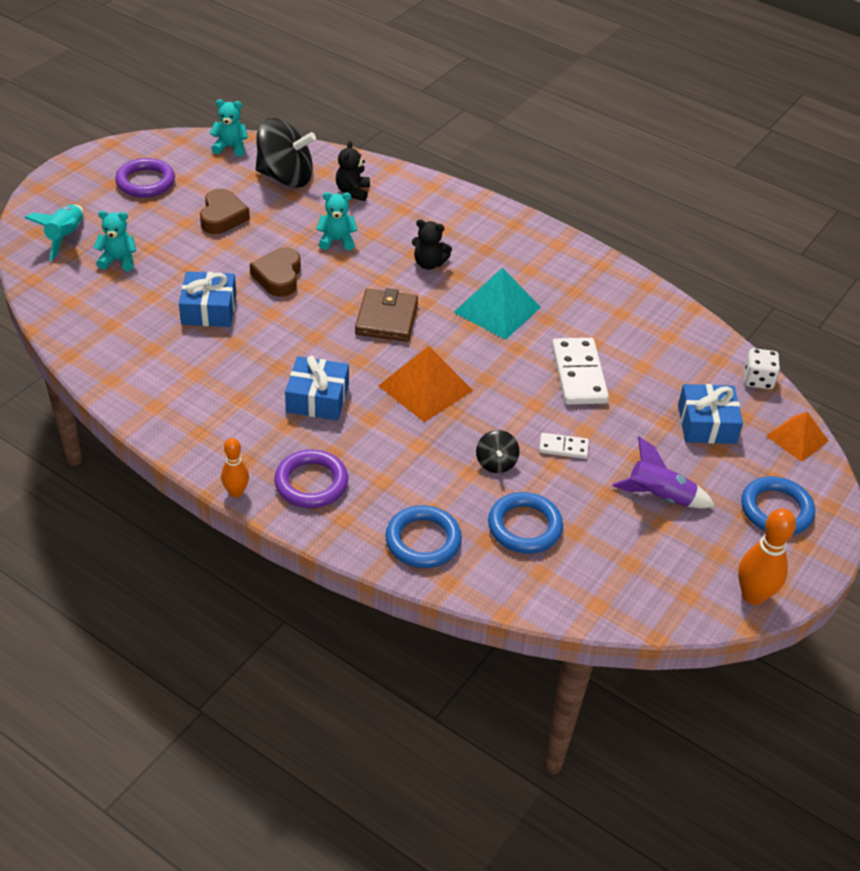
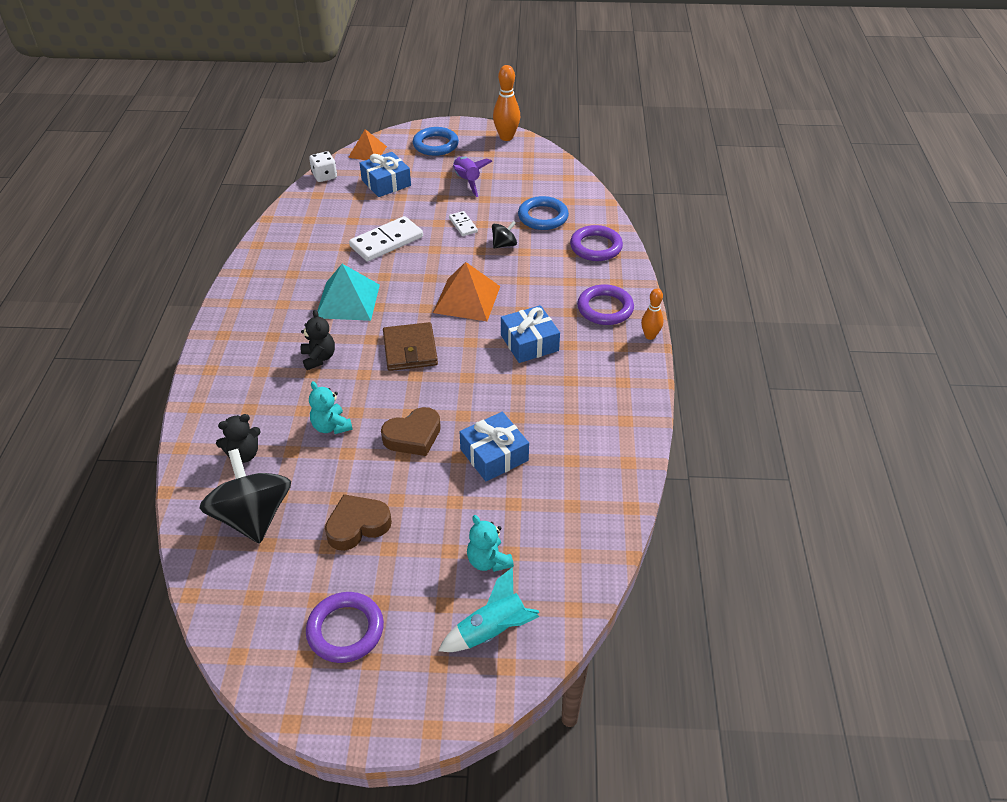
camera: 120 degrees left, 0 degrees up
(230, 147) = (224, 597): turquoise teddy bear -> none
(386, 318) = (410, 350): brown wallet -> brown wallet turned 75 degrees counterclockwise
(423, 540) = (596, 247): blue ring -> purple ring

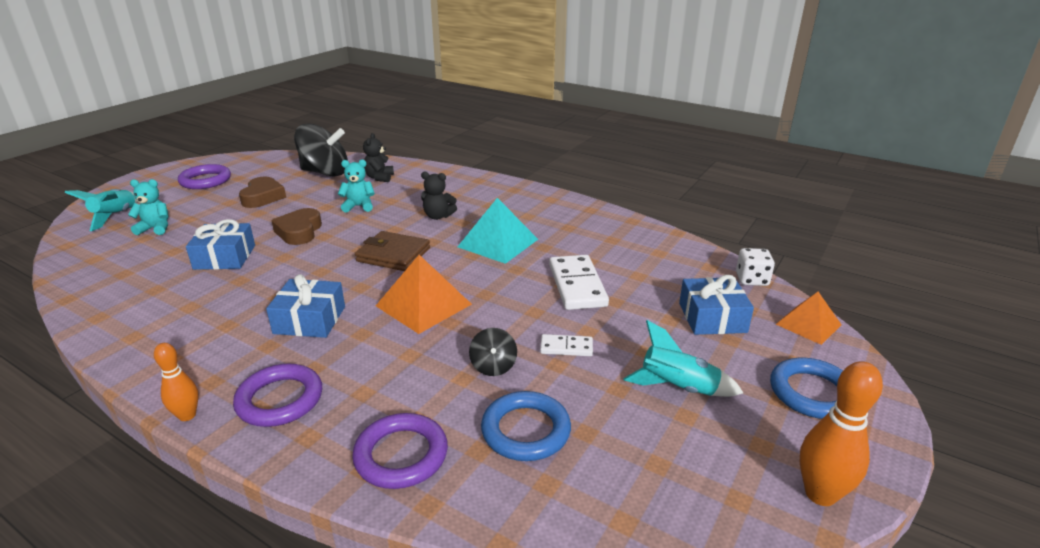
camera: 120 degrees right, 15 degrees down
(467, 181) = (678, 388): purple rocket -> turquoise rocket

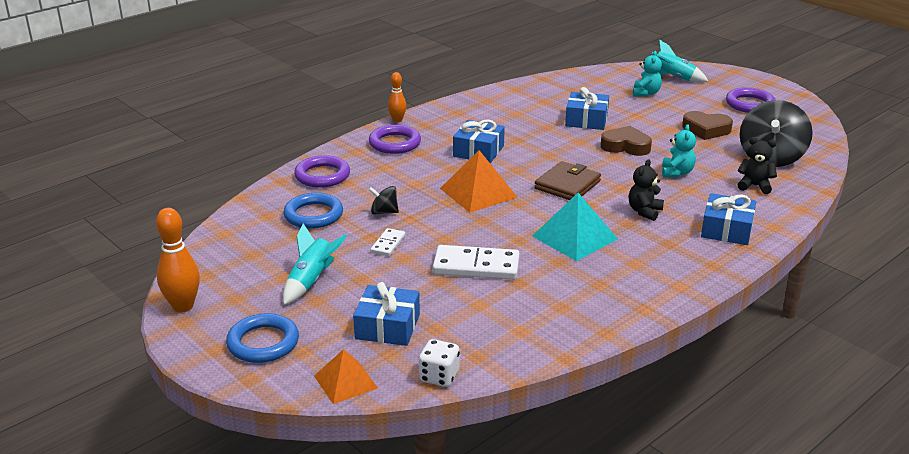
camera: 105 degrees right, 0 degrees up
(457, 186) = (727, 230): none -> blue gift

